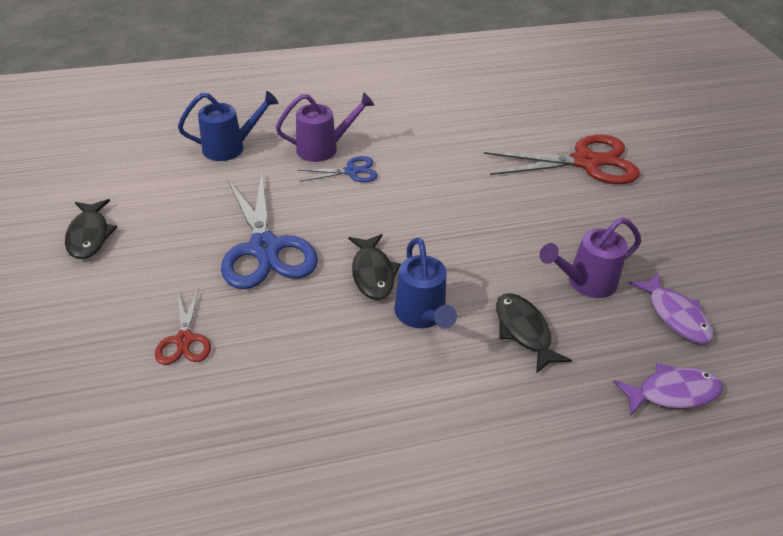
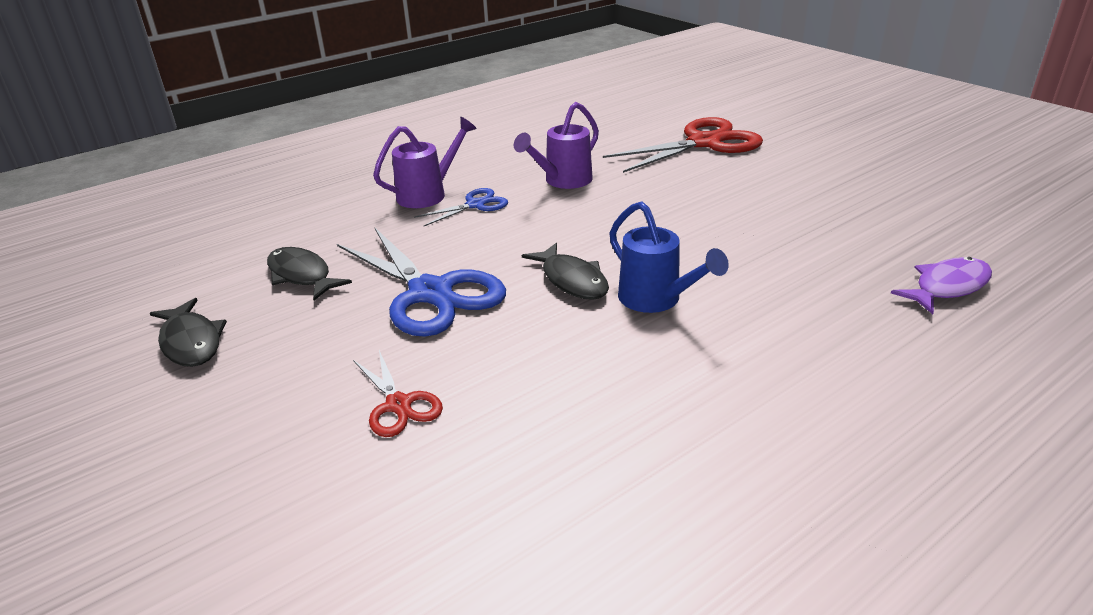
camera: 20 degrees left, 10 degrees down
(230, 148) = (316, 219): blue watering can -> none
(524, 331) = (769, 282): black fish -> black fish (302, 275)
(585, 282) = (789, 228): purple watering can -> purple watering can (563, 181)
(675, 315) = (891, 230): purple fish -> none

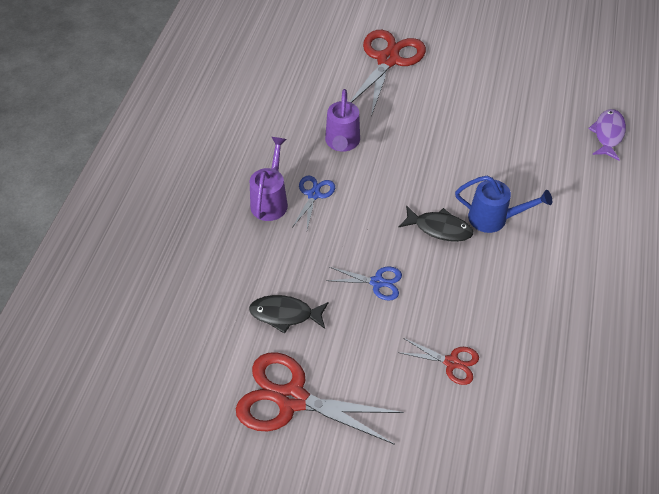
camera: 40 degrees left, 20 degrees up
(191, 342) = (291, 399): black fish -> red scissors
(431, 293) = (377, 282): blue scissors -> blue scissors, size x0.51

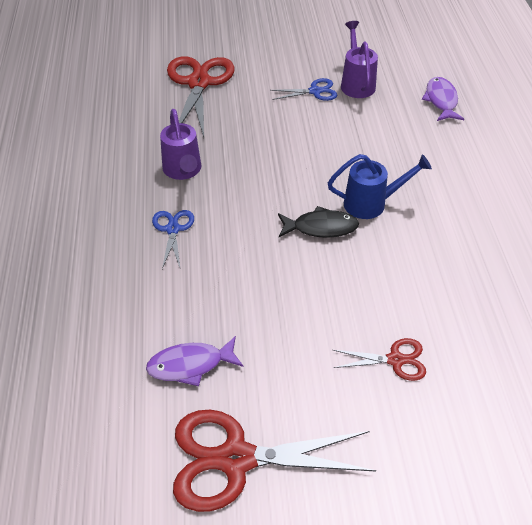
camera: 20 degrees left, 5 degrees down
(270, 201) = (126, 248): purple watering can -> purple watering can (356, 83)
(285, 314) = (190, 365): black fish -> purple fish
(377, 282) = (280, 300): blue scissors -> blue scissors (315, 91)

